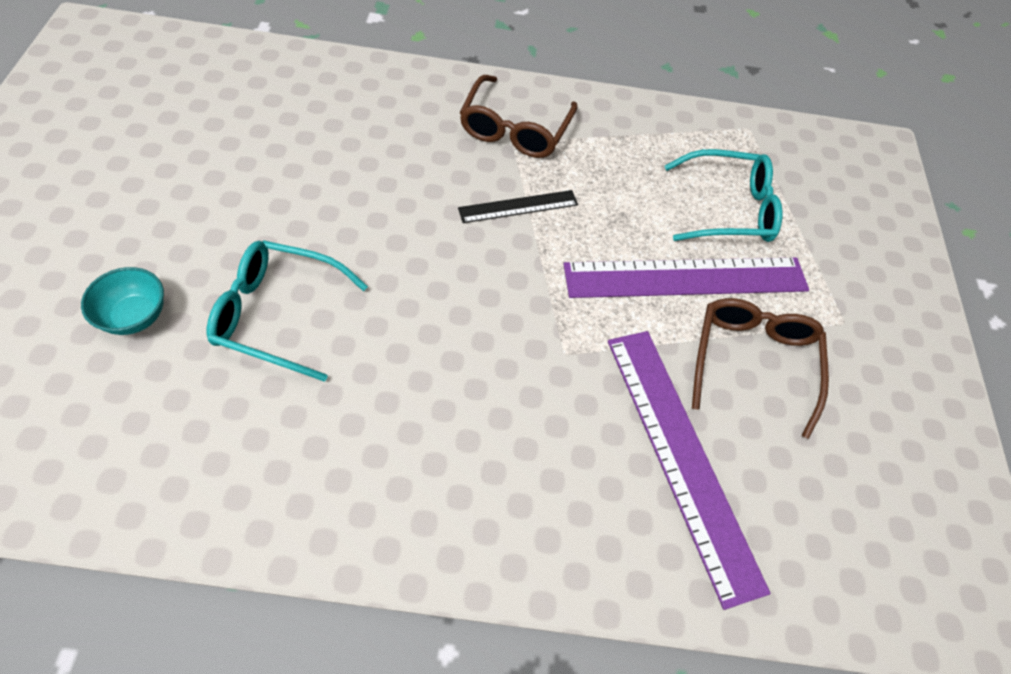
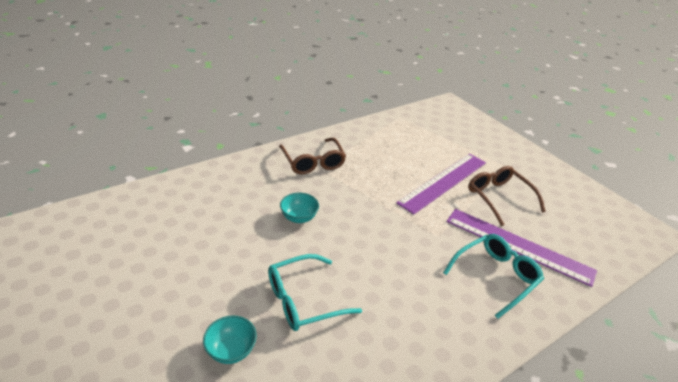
camera: 35 degrees left, 20 degrees down
(399, 200) = (299, 218): none -> turquoise bowl
(518, 206) = (352, 191): black ruler -> none
(727, 209) = (427, 149): turquoise glasses -> turquoise glasses (495, 277)

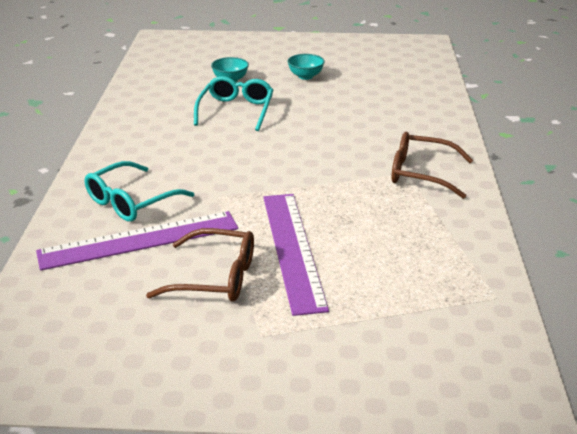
camera: 130 degrees right, 5 degrees down
(299, 218) = (331, 136): turquoise bowl -> turquoise bowl (305, 76)
(495, 277) = (132, 201): turquoise glasses -> turquoise glasses turned 45 degrees clockwise

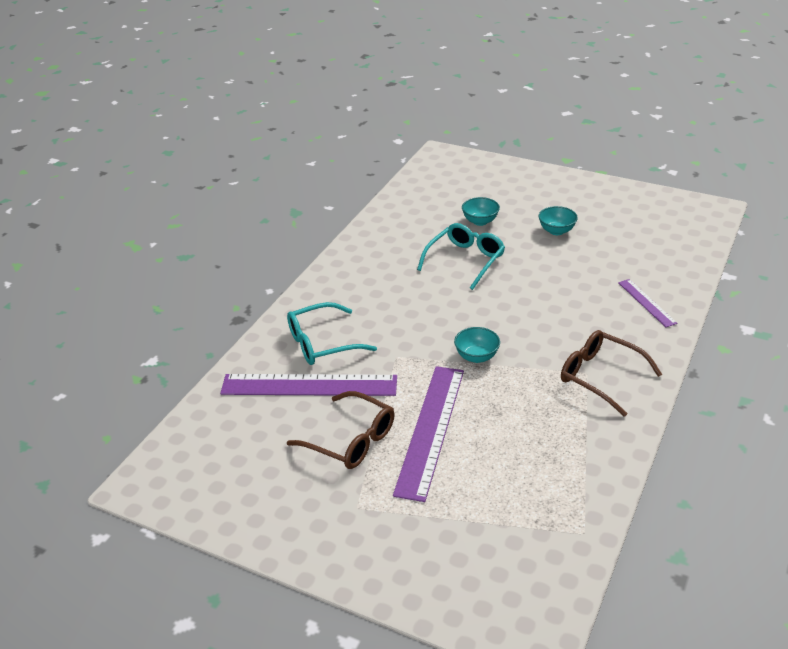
camera: 25 degrees right, 5 degrees up
(297, 181) = (476, 357): none -> turquoise bowl
(420, 113) = (646, 302): none -> purple ruler

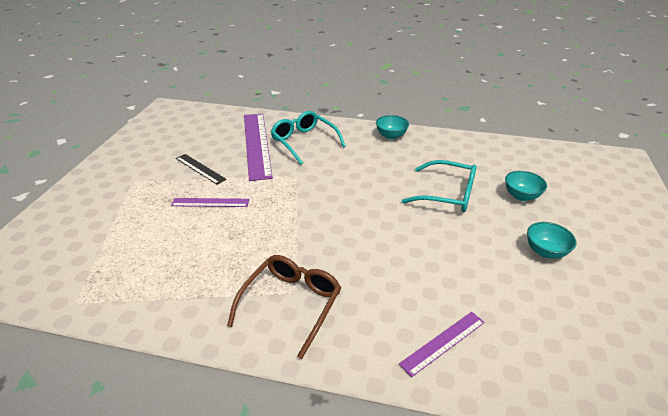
camera: 75 degrees right, 0 degrees up
(350, 440) = (200, 168): brown glasses -> black ruler
(430, 429) = (210, 202): purple ruler -> purple ruler, size x0.51
(476, 357) = (305, 216): turquoise bowl -> turquoise bowl (391, 136)

